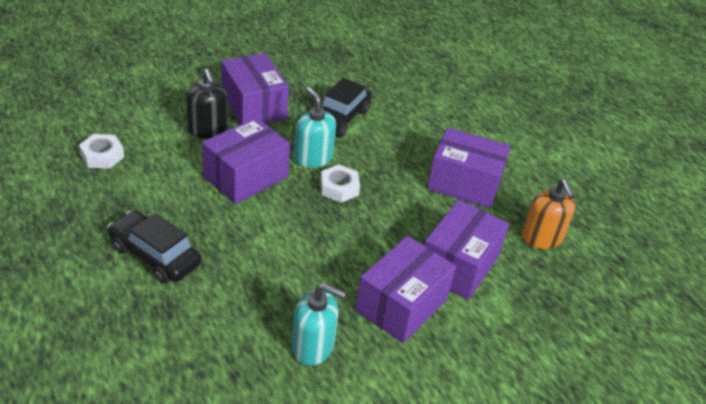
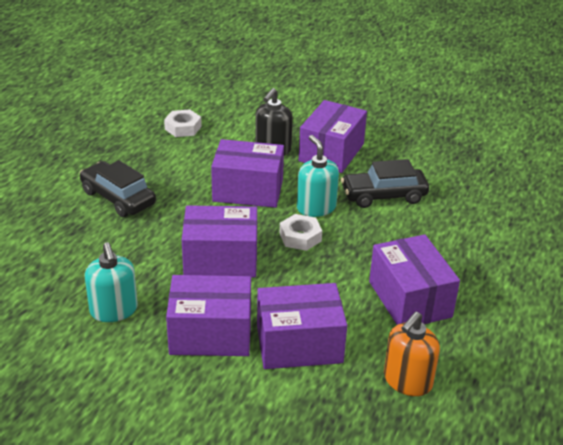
camera: 55 degrees right, 5 degrees down
(155, 255) = (118, 198): black car -> black car turned 45 degrees counterclockwise
(313, 158) = (316, 207): turquoise soap dispenser -> turquoise soap dispenser turned 45 degrees counterclockwise
(317, 245) = (221, 259): none -> purple box

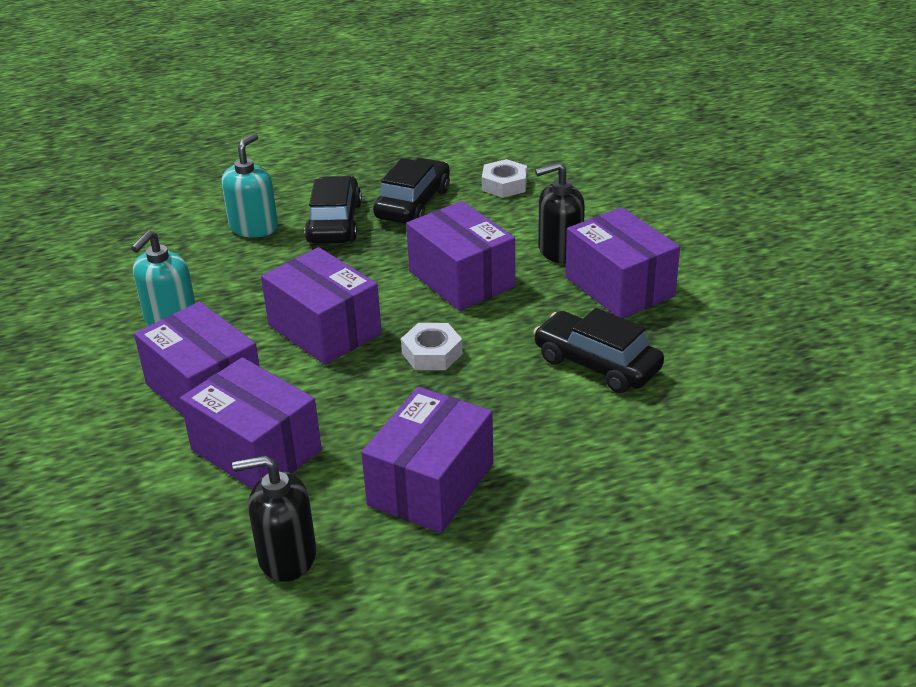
camera: 50 degrees right, 0 degrees up
(148, 163) = (413, 204): none -> black car
(316, 207) = (499, 334): turquoise soap dispenser -> turquoise soap dispenser (254, 227)
(331, 152) = (619, 286): purple box -> purple box turned 75 degrees clockwise
(407, 381) = (287, 556): orange soap dispenser -> black soap dispenser

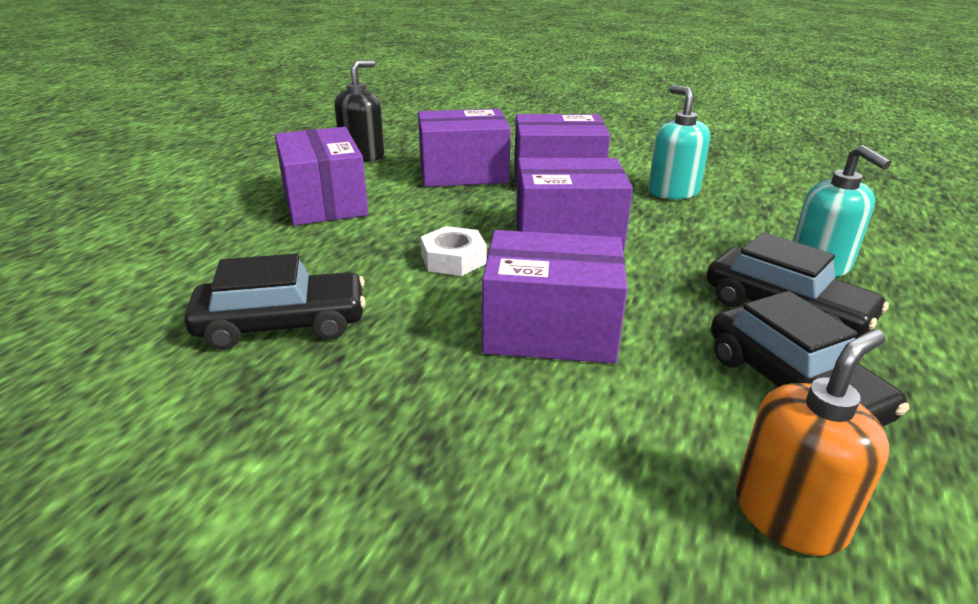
camera: 130 degrees right, 5 degrees down
(504, 185) = (789, 515): white nut -> orange soap dispenser
(559, 250) = (508, 438): black soap dispenser -> none
(619, 286) = (355, 431): purple box -> none

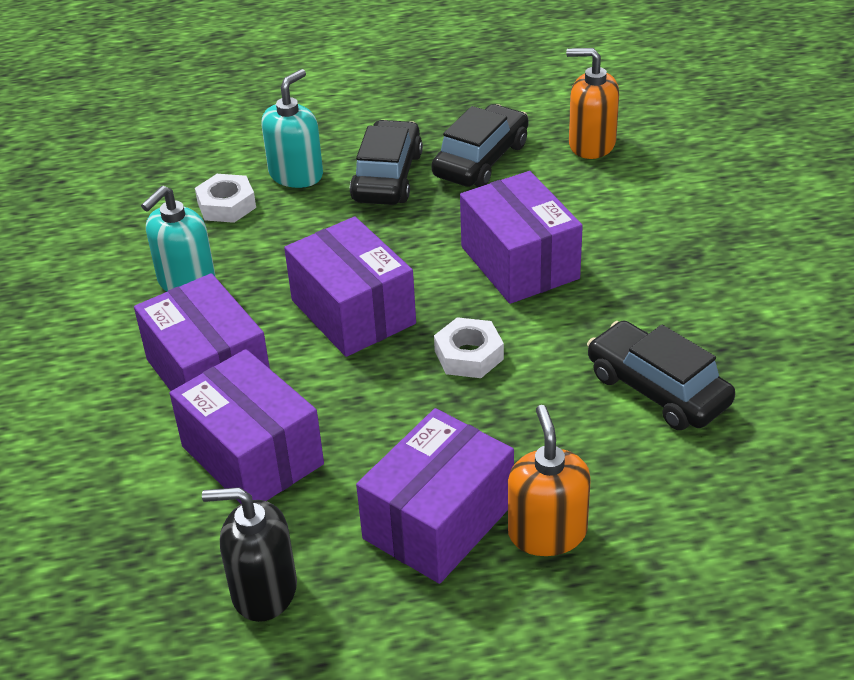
camera: 120 degrees left, 10 degrees up
(253, 227) = (547, 532): none -> orange soap dispenser
(779, 225) = (226, 205): none -> white nut

